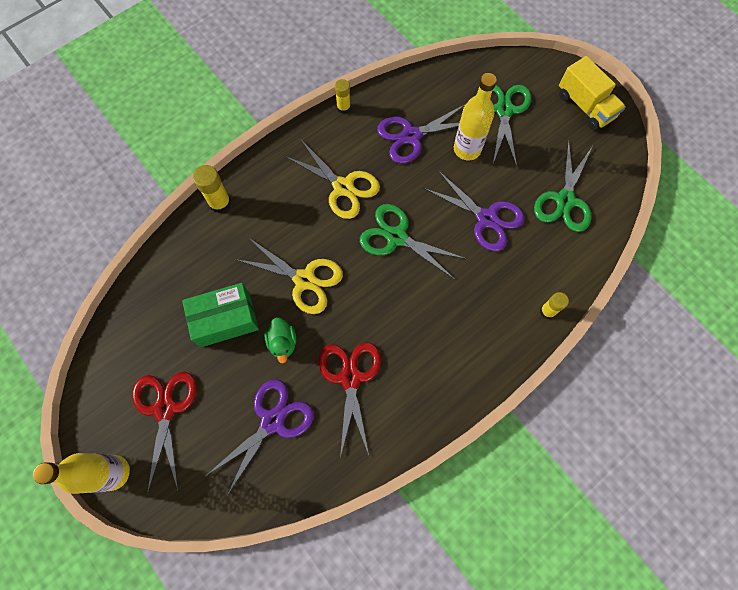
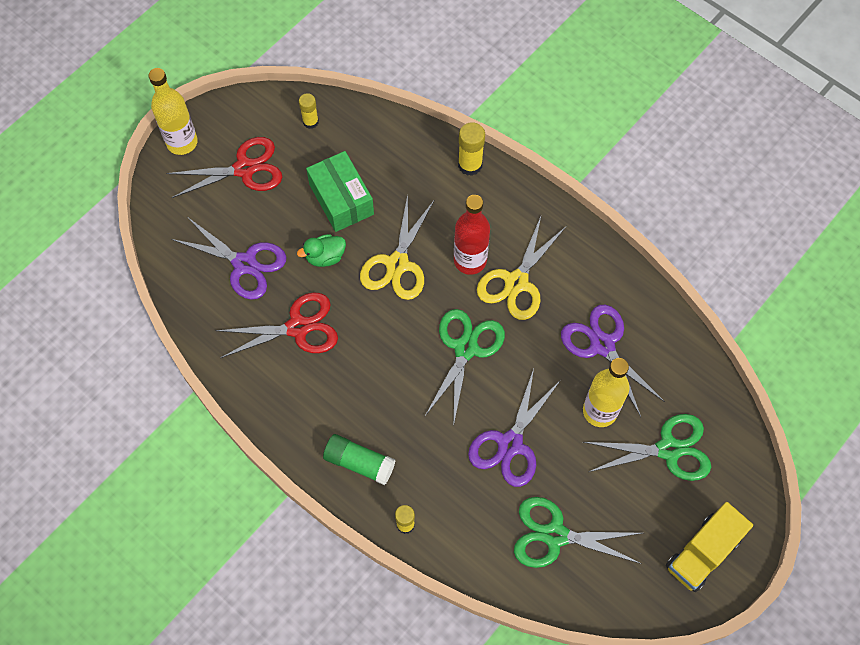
camera: 80 degrees right, 5 degrees down
(314, 219) = (470, 260): none -> red bottle
(343, 107) = (622, 264): yellow glue stick -> yellow glue stick (310, 122)
(489, 341) = (359, 462): none -> green glue stick

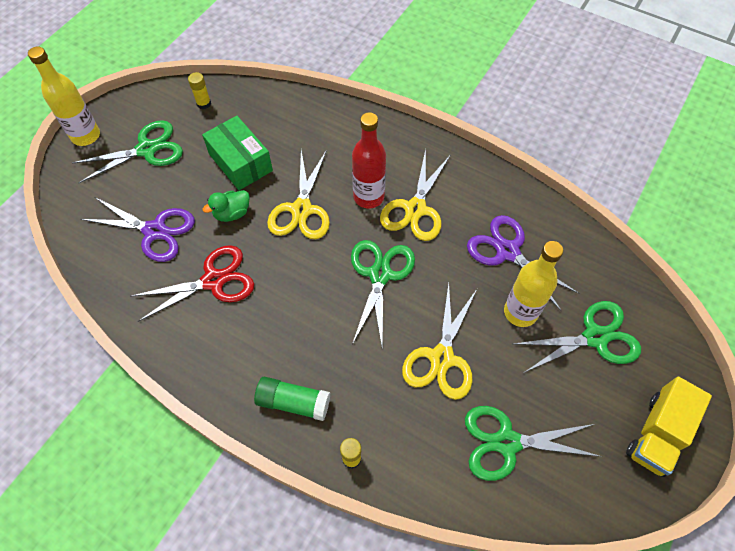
camera: 10 degrees left, 5 degrees down
(244, 169) = (147, 150): red scissors -> green scissors
(470, 165) = (353, 118): yellow glue stick -> none
(510, 444) = (441, 358): purple scissors -> yellow scissors

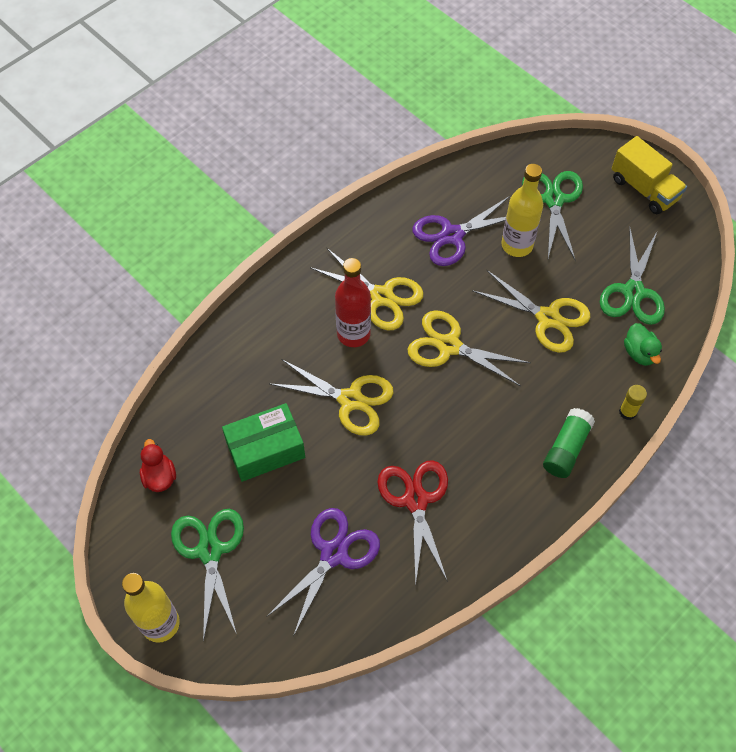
camera: 75 degrees left, 0 degrees up
(204, 103) = (159, 476): yellow glue stick -> red duck
(232, 213) = (334, 469): green duck -> green duck (639, 353)
(380, 275) = (449, 346): green scissors -> yellow scissors

